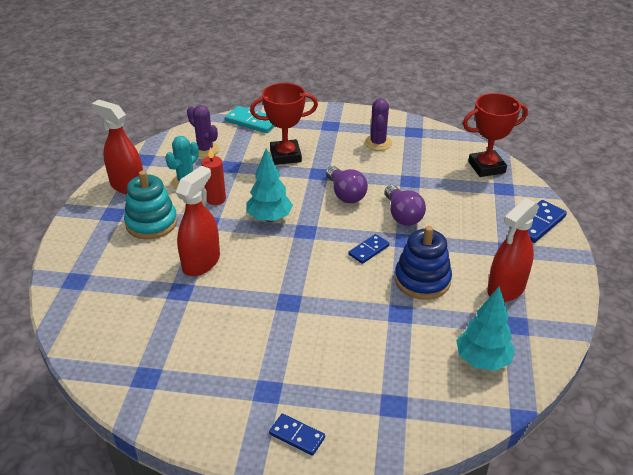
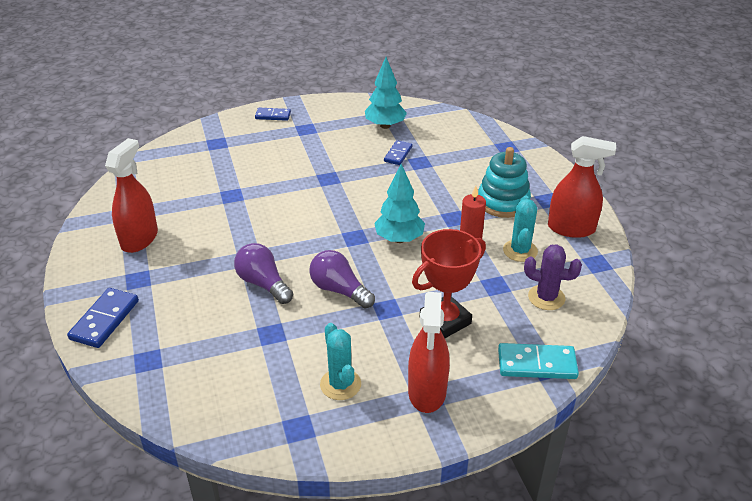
camera: 155 degrees right, 0 degrees up
(201, 262) = (424, 184): red spray bottle -> red spray bottle (427, 392)
(368, 250) = (282, 237): blue domino -> blue domino (398, 154)
(378, 143) = (340, 384): purple cactus -> turquoise cactus
(422, 280) = (220, 225): blue stacking toy -> none
(482, 360) = (156, 182): turquoise tree -> turquoise tree (385, 125)
(486, 167) = (174, 390): red trophy -> none

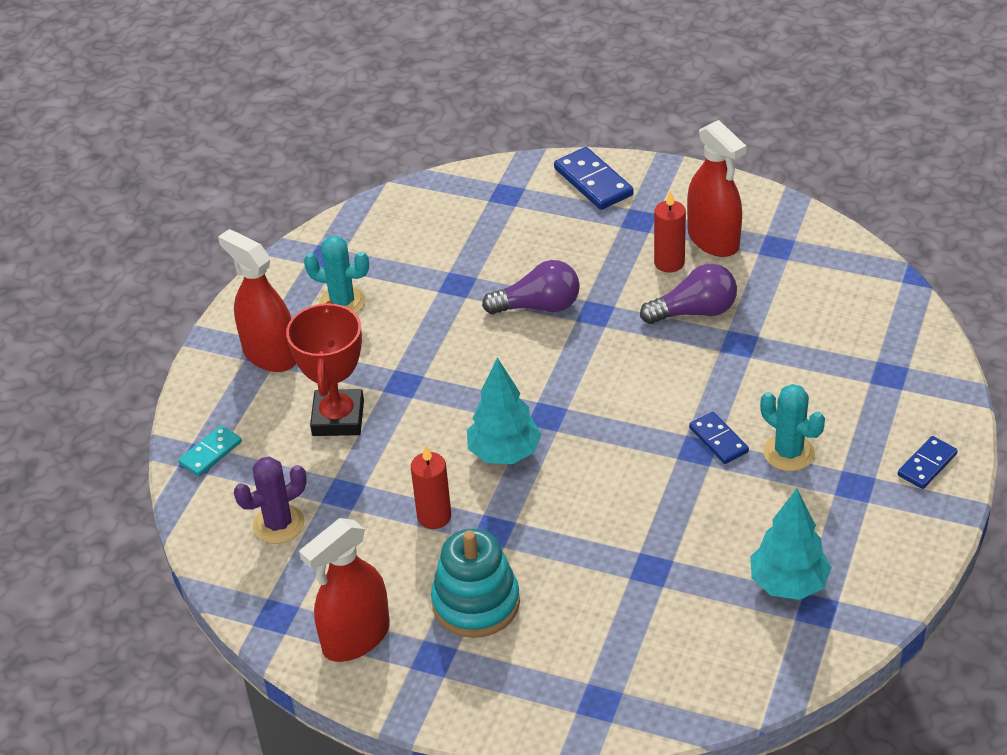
camera: 130 degrees right, 5 degrees up
(176, 247) = (669, 263): none -> red candle
(339, 290) = (468, 359): purple light bulb -> purple light bulb (694, 312)
(398, 154) = (693, 555): blue domino -> blue domino (718, 440)
(520, 251) = (371, 554): turquoise cactus -> turquoise cactus (788, 453)
(537, 364) = (210, 453): turquoise domino -> turquoise domino, size x0.64

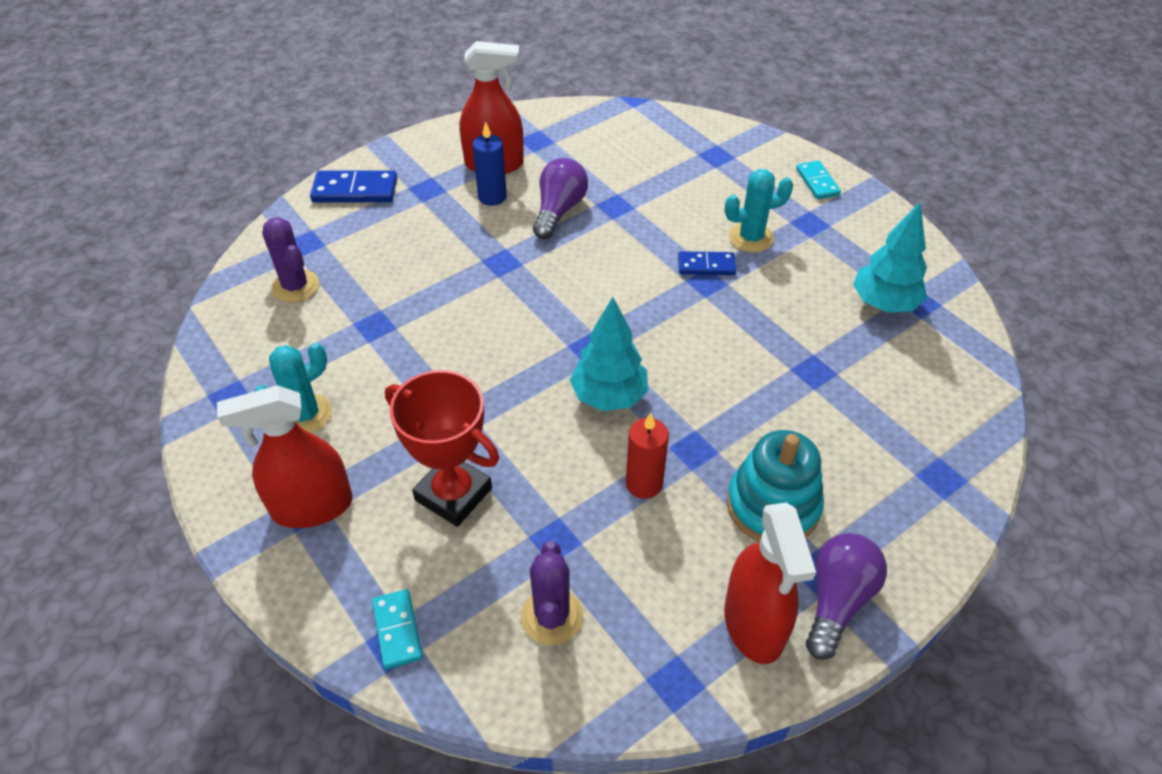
camera: 60 degrees left, 5 degrees up
(456, 219) = (295, 286): none -> purple cactus
(538, 306) = (458, 290): purple light bulb -> purple light bulb (837, 601)
(669, 263) = (492, 197): red candle -> blue candle
(927, 465) = (817, 182): blue domino -> turquoise domino

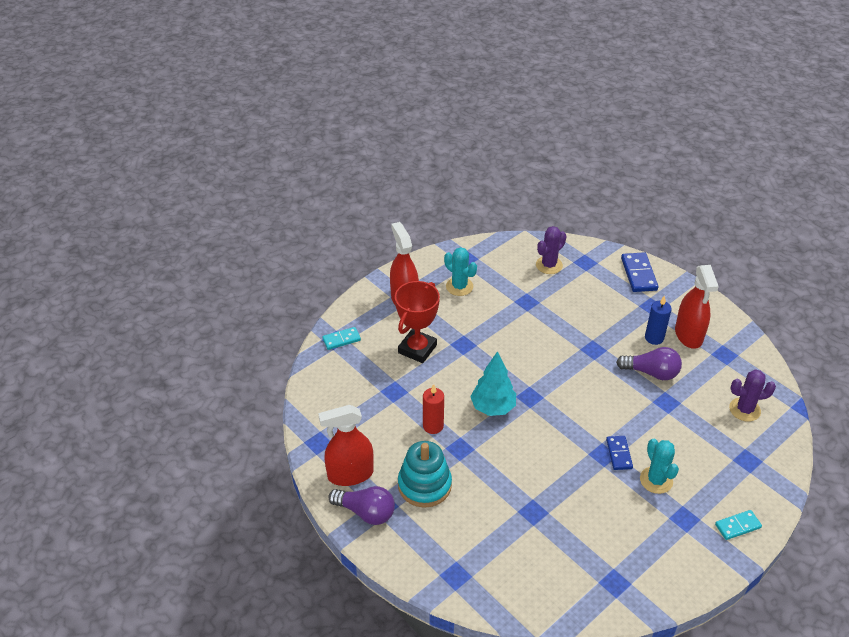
camera: 85 degrees right, 5 degrees down
(552, 616) = (351, 393): purple cactus -> purple cactus (744, 409)
(884, 303) = (607, 559): turquoise tree -> none

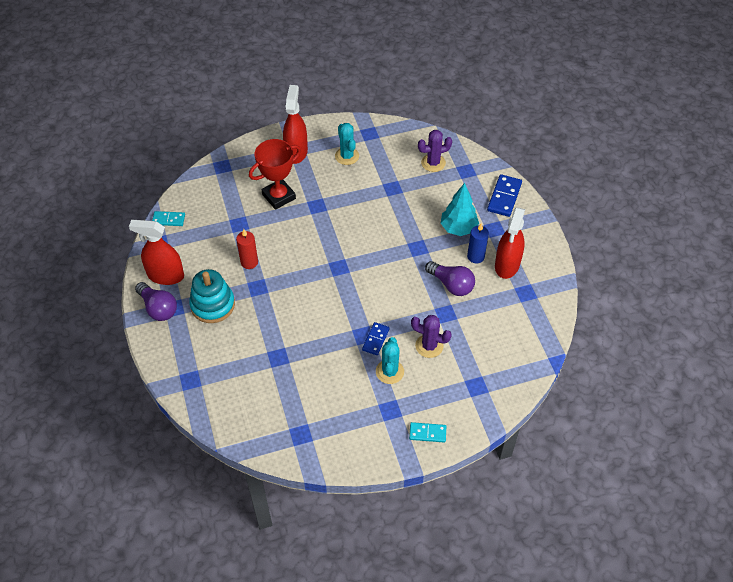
camera: 25 degrees right, 10 degrees up
(341, 339) = (227, 168): turquoise domino -> turquoise domino (168, 219)
(493, 407) = (304, 265): turquoise tree -> turquoise tree (458, 228)
(744, 409) = (506, 345): purple cactus -> purple cactus (429, 346)

